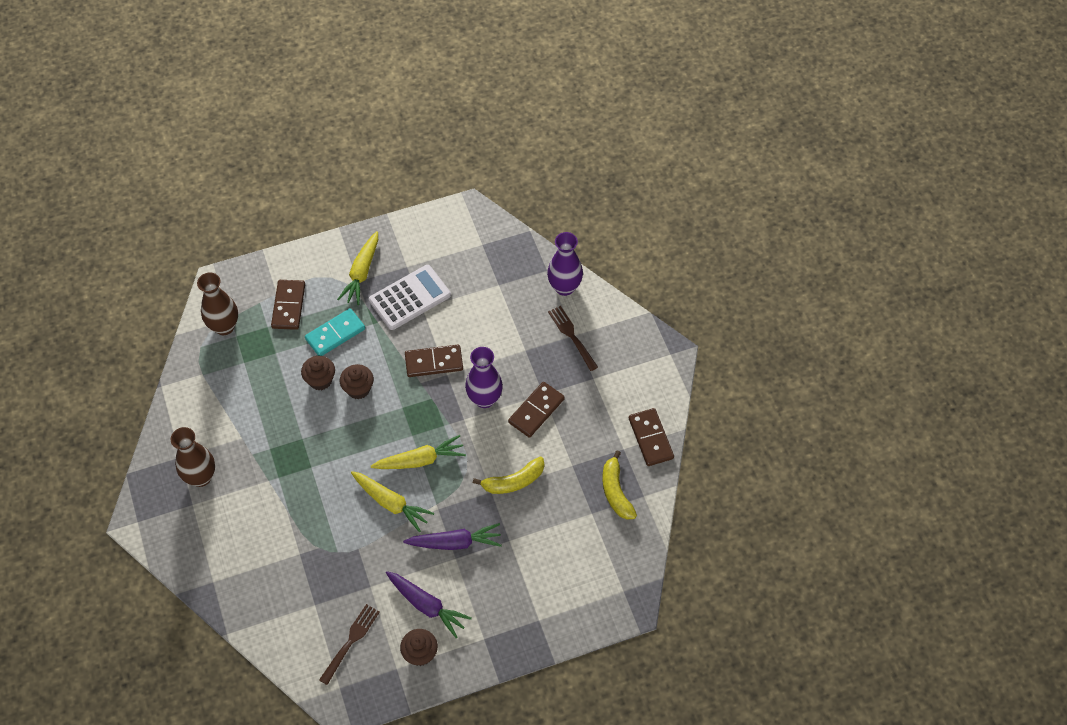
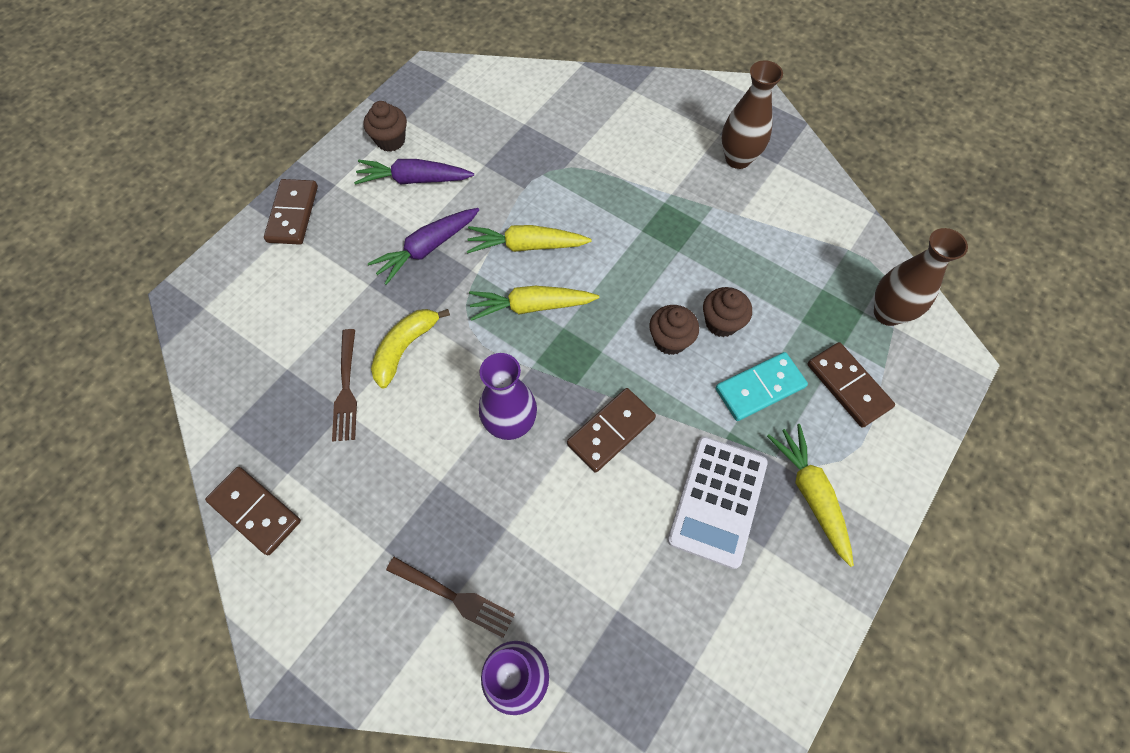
camera: 145 degrees right, 5 degrees up
(335, 334) = (759, 388): turquoise domino -> turquoise domino turned 45 degrees clockwise
(350, 642) = (465, 115): brown fork -> brown fork (346, 388)
(420, 460) = (531, 306): yellow carrot -> yellow carrot turned 45 degrees clockwise
(536, 411) = (434, 451): brown domino -> brown domino (293, 214)
(616, 491) = (269, 411): yellow banana -> none

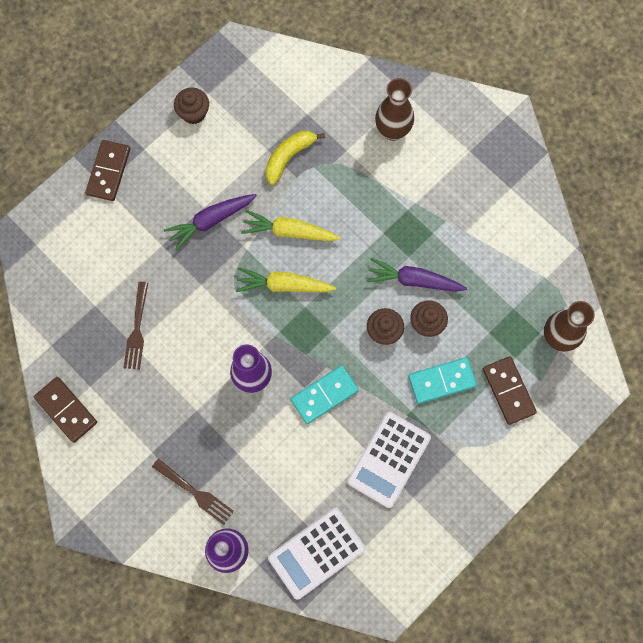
camera: 10 degrees right, 10 degrees up
(405, 348) = (184, 304): yellow banana -> yellow banana (289, 157)
(414, 180) = (208, 155): purple carrot -> purple carrot (414, 280)
(611, 431) = (324, 395): brown domino -> turquoise domino
(647, 655) = (316, 553): none -> white calculator
(738, 159) = (478, 178): brown vase -> brown vase (392, 131)
(810, 494) = (456, 466): yellow carrot -> none

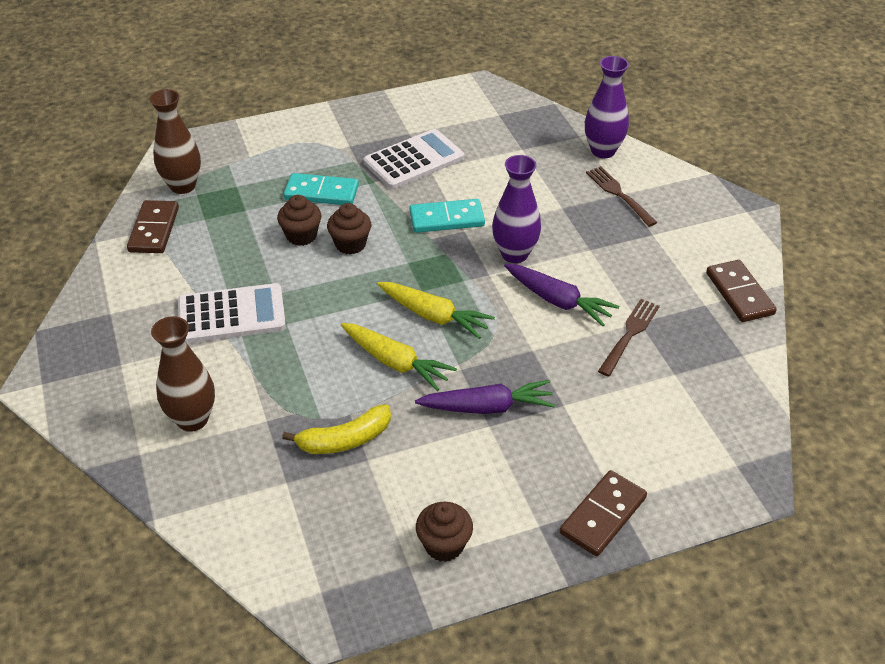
camera: 155 degrees left, 30 degrees down
(316, 553) = (521, 128): white calculator -> white calculator (232, 314)
(414, 280) = (286, 272): purple carrot -> purple carrot (558, 301)
(508, 391) = (264, 167): brown domino -> brown domino (154, 230)

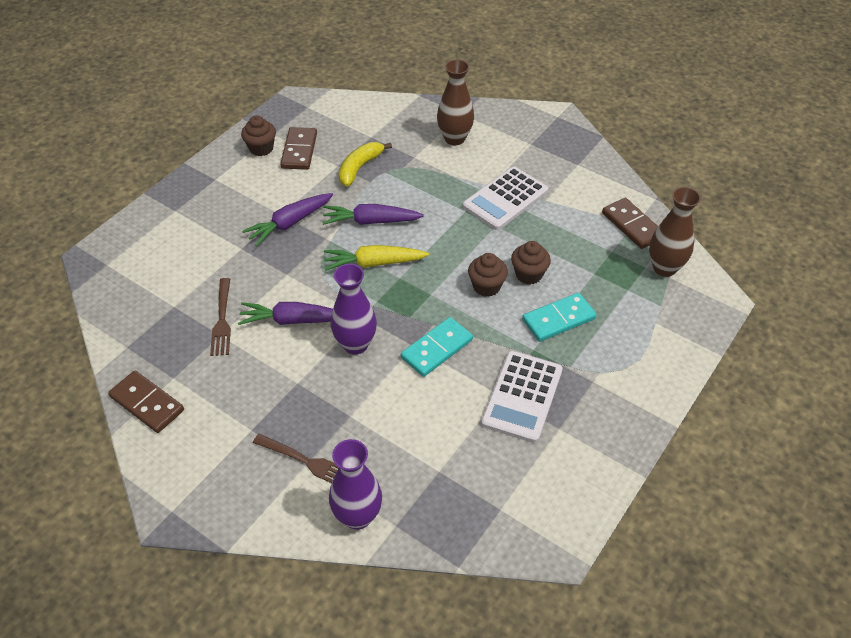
camera: 145 degrees right, 5 degrees up
(396, 362) = (371, 221): yellow carrot -> purple carrot
(603, 515) = (180, 199): brown domino -> brown domino (299, 151)

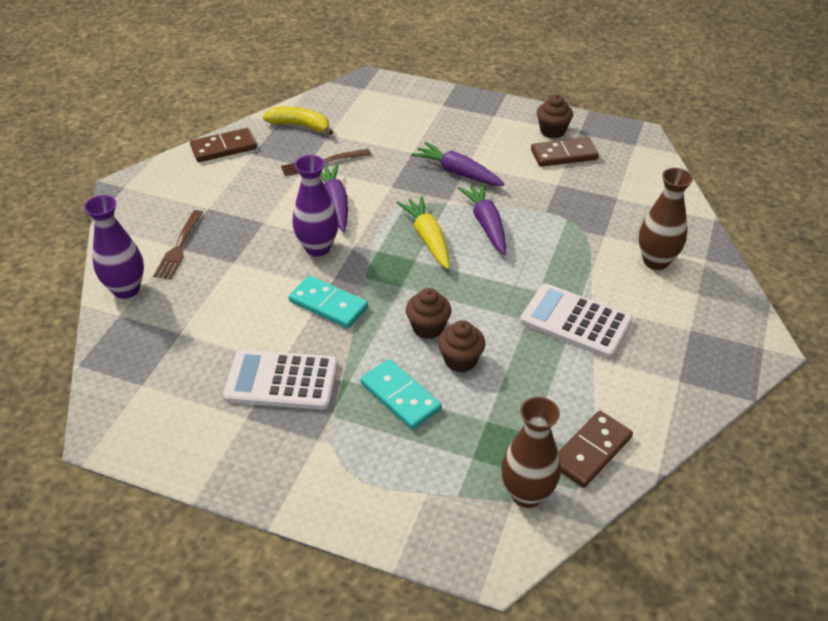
camera: 75 degrees right, 5 degrees down
(147, 403) = (224, 148): brown domino -> brown domino turned 45 degrees clockwise
(359, 168) = (562, 200): yellow banana -> yellow banana (300, 126)

